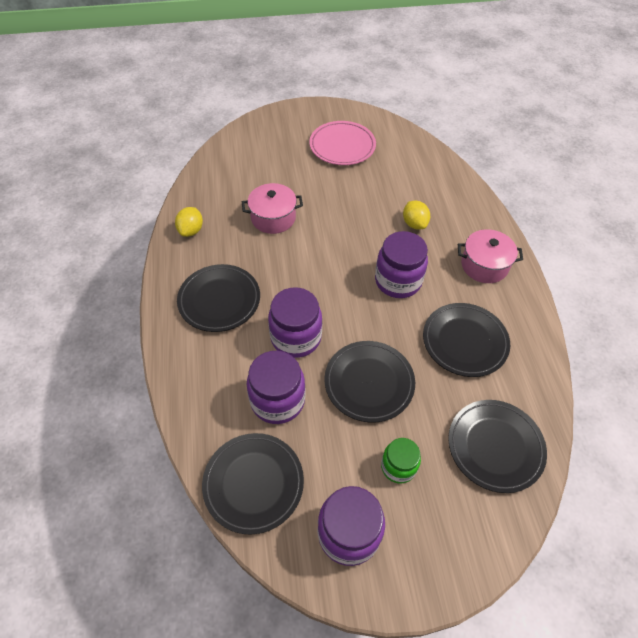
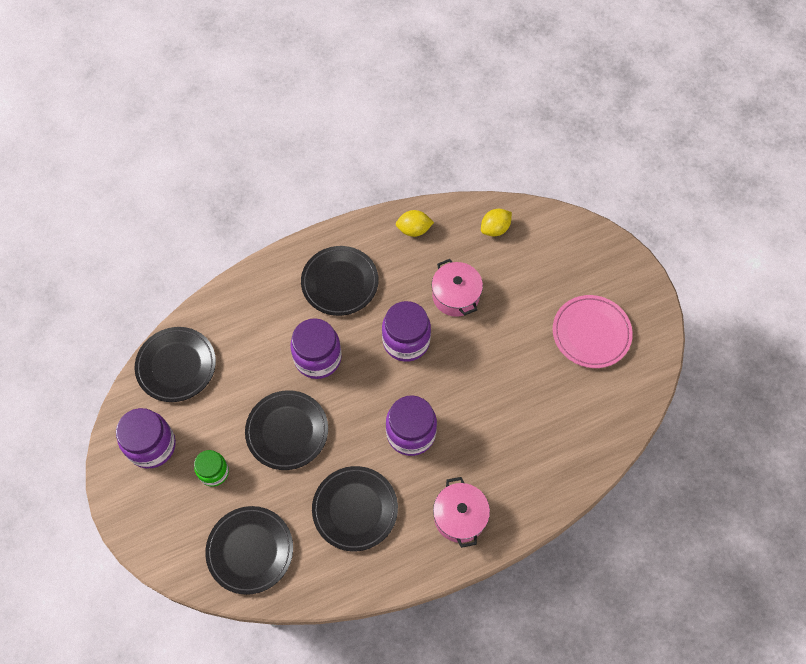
camera: 75 degrees right, 10 degrees up
(277, 400) = (251, 362): purple jar -> purple jar (406, 341)
(414, 224) = (496, 435): yellow lemon -> yellow lemon (495, 229)

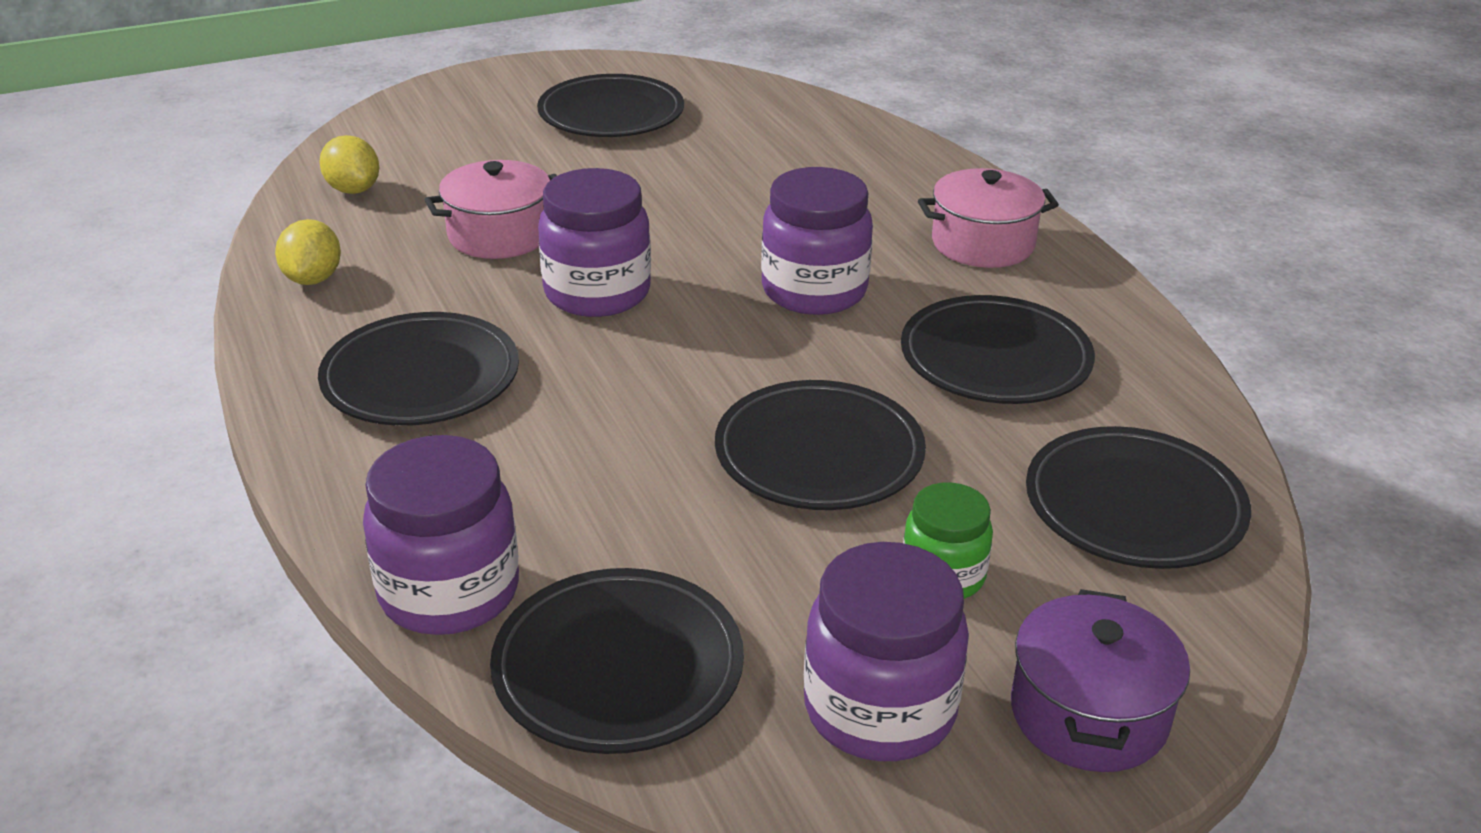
camera: 90 degrees left, 30 degrees down
(144, 512) = (1089, 714): none -> purple pot
(318, 358) = (624, 410): purple jar -> purple jar (449, 592)
(591, 333) = (611, 114): pink plate -> black plate

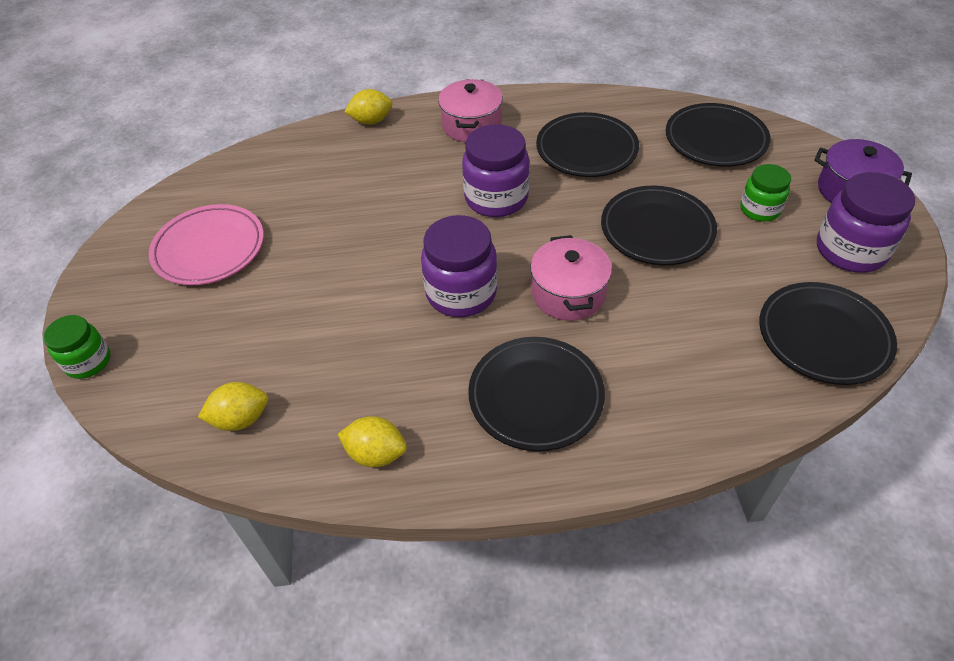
camera: 70 degrees left, 15 degrees up
(417, 94) = (88, 362): none -> green jar
(449, 592) = (759, 401): purple jar -> none
(499, 235) = (361, 334): pink pot -> pink pot (568, 293)
(611, 114) = (209, 249): black plate -> pink plate
(932, 164) = (371, 121): none -> yellow lemon

